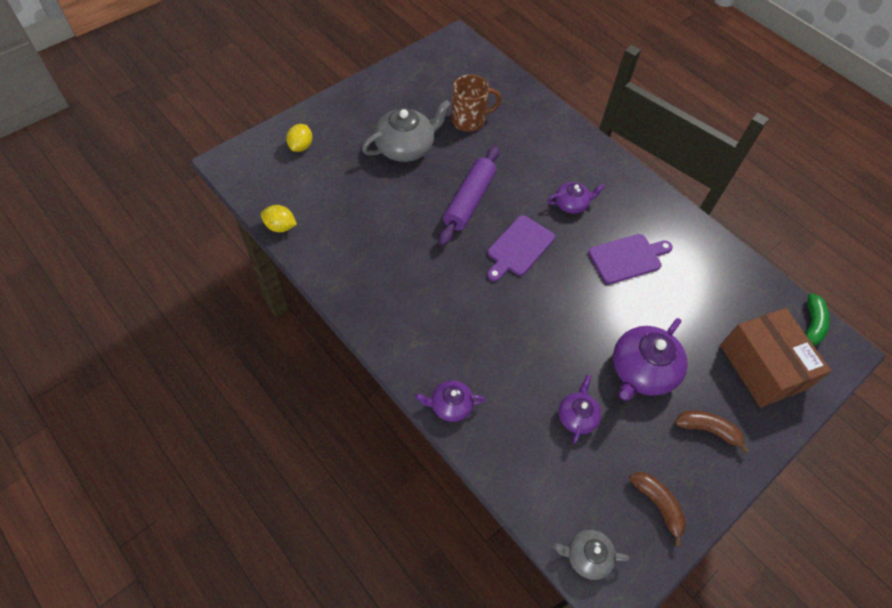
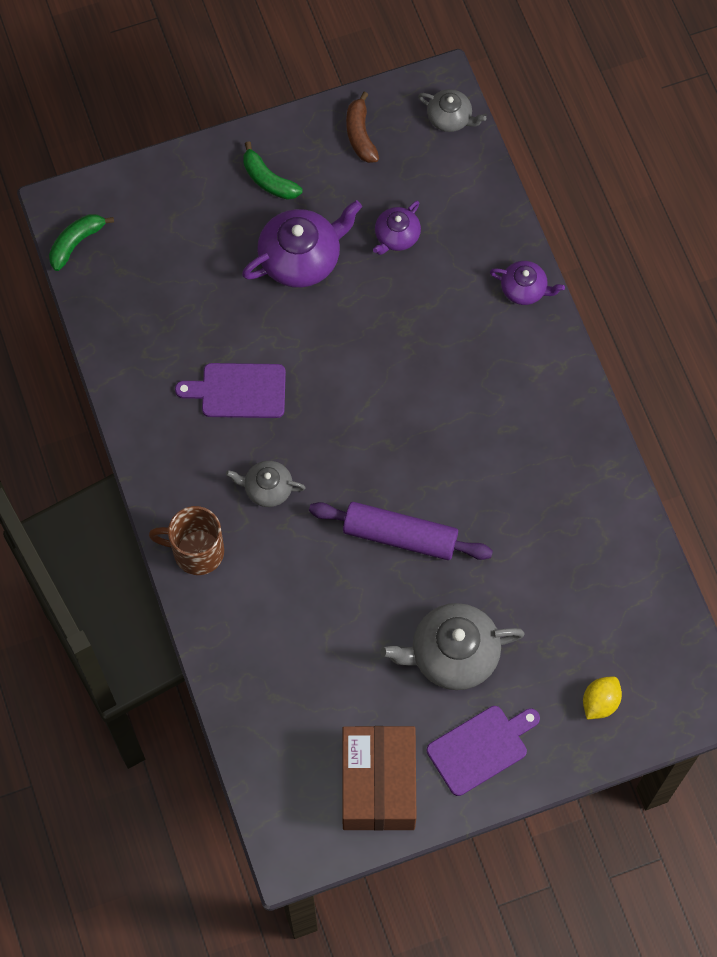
camera: 155 degrees left, 10 degrees up
(280, 226) = (657, 574): yellow lemon -> none
(469, 120) = (342, 674): brown mug -> brown mug (196, 551)
(469, 201) = (400, 536): purple rolling pin -> purple rolling pin turned 60 degrees clockwise
(519, 247) = (366, 448): purple cutting board -> purple cutting board (481, 748)
(571, 204) = (267, 488): purple teapot -> grey teapot
(708, 430) = (268, 180): brown banana -> green banana
(762, 367) = (166, 219): brown box -> brown box (378, 784)

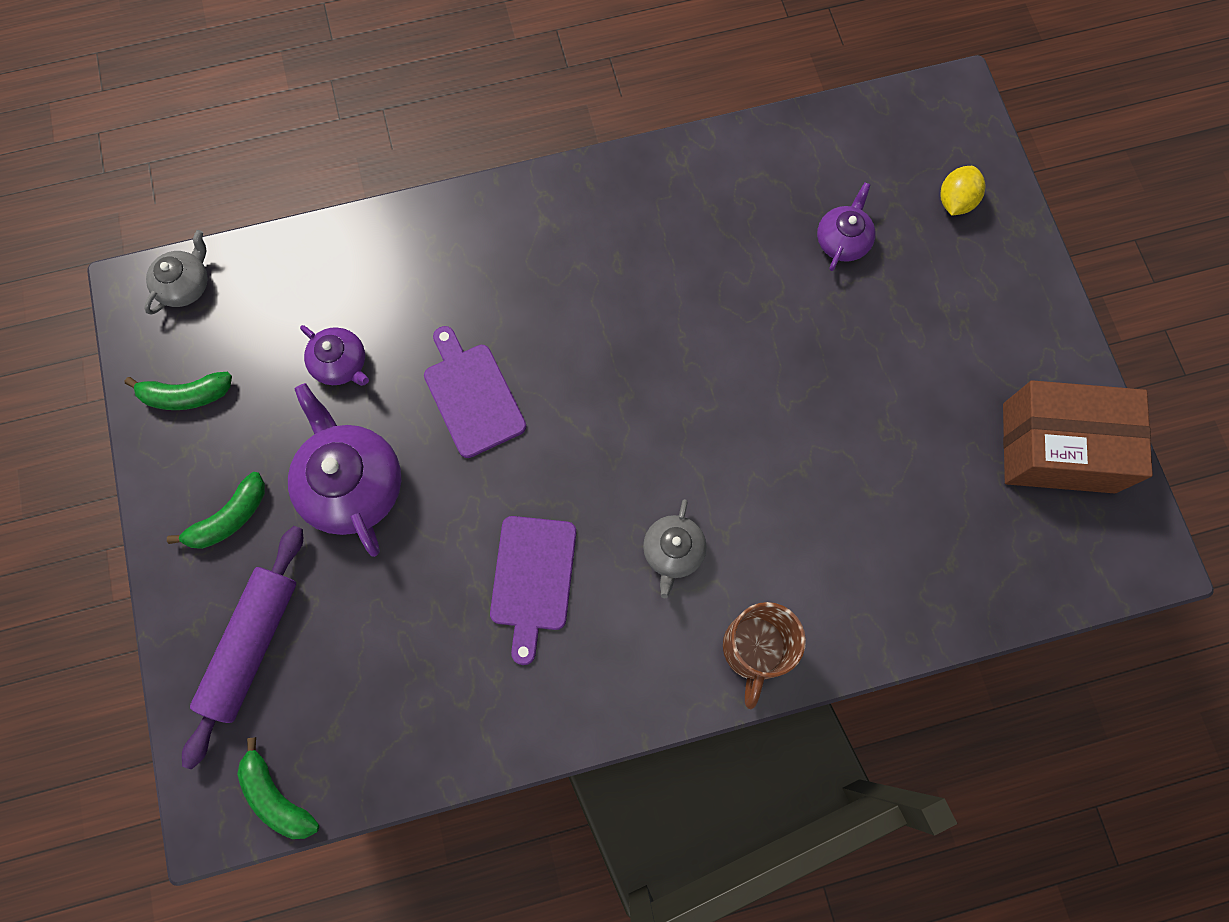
camera: 85 degrees left, 5 degrees up
(360, 134) = (186, 395): brown banana -> green banana
(400, 536) = (746, 395): purple rolling pin -> purple rolling pin (252, 645)
(452, 654) = (897, 350): grey teapot -> none
(481, 748) = (1011, 330): purple cutting board -> purple cutting board (472, 395)
(524, 289) = (437, 224): purple teapot -> purple teapot (842, 240)
(600, 702) = (955, 201): yellow lemon -> yellow lemon turned 75 degrees clockwise

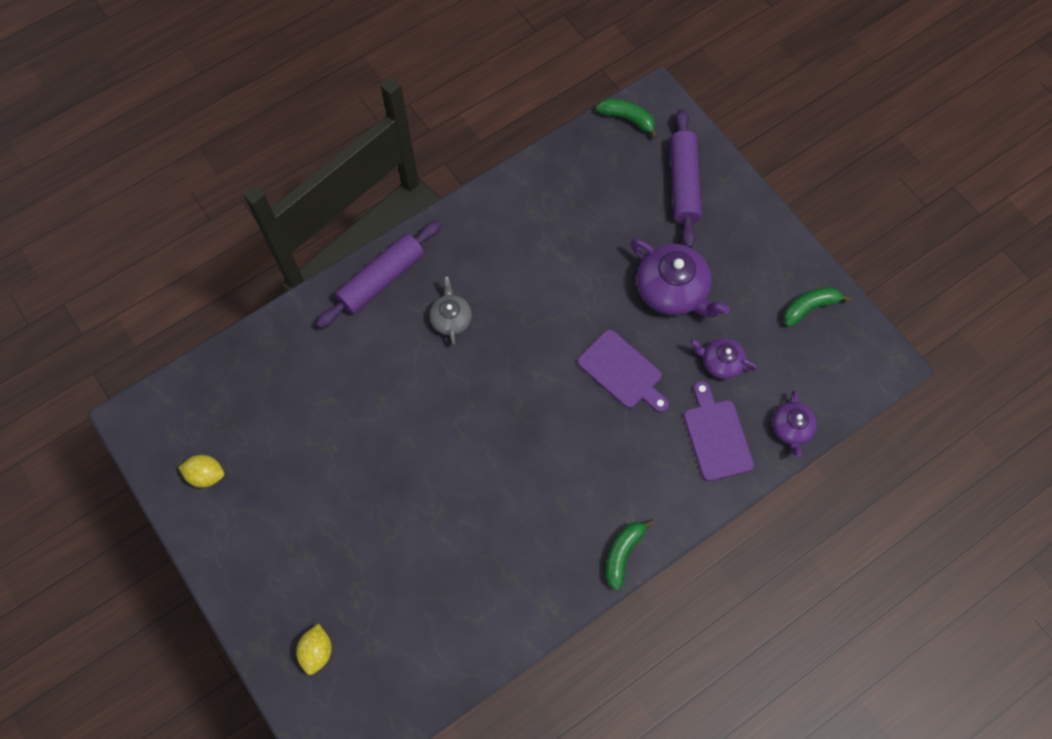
camera: 160 degrees right, 5 degrees down
(185, 285) = (857, 379): grey teapot -> none
(229, 518) = (737, 245): green banana -> green banana (623, 553)
(533, 579) = (533, 273): purple cutting board -> purple cutting board (716, 436)
(754, 649) = (381, 279): brown mug -> purple rolling pin
(842, 240) = (398, 584): purple teapot -> purple teapot (791, 428)
(1058, 447) = (206, 475): brown box -> yellow lemon

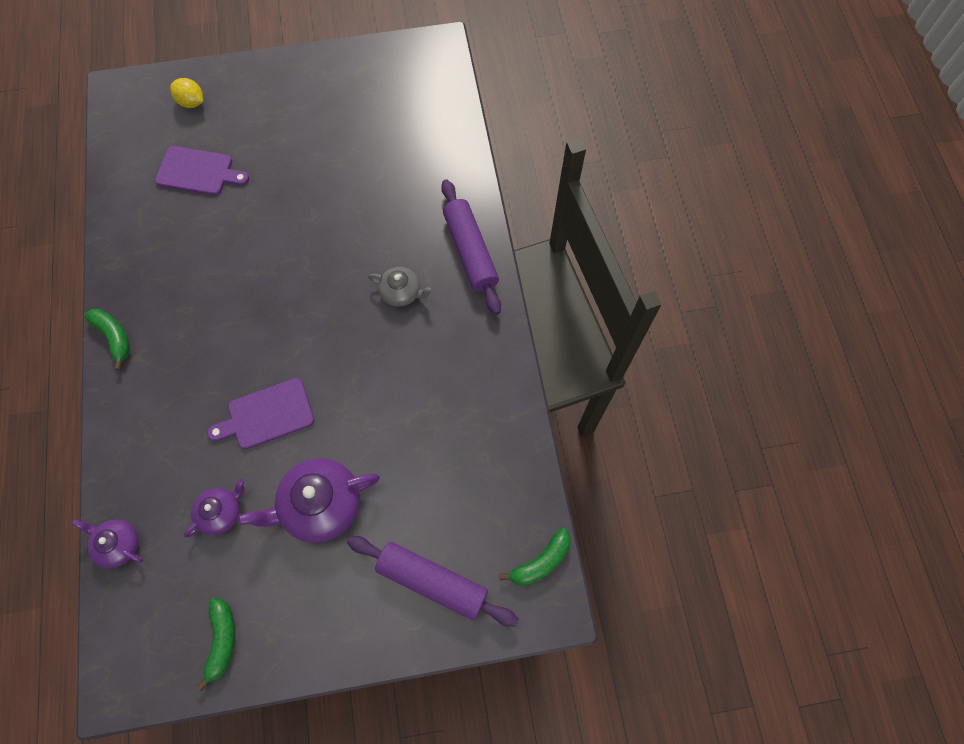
camera: 115 degrees right, 0 degrees up
(206, 475) = (367, 76): yellow lemon -> none
(716, 436) = (157, 469): purple cutting board -> purple cutting board (198, 172)

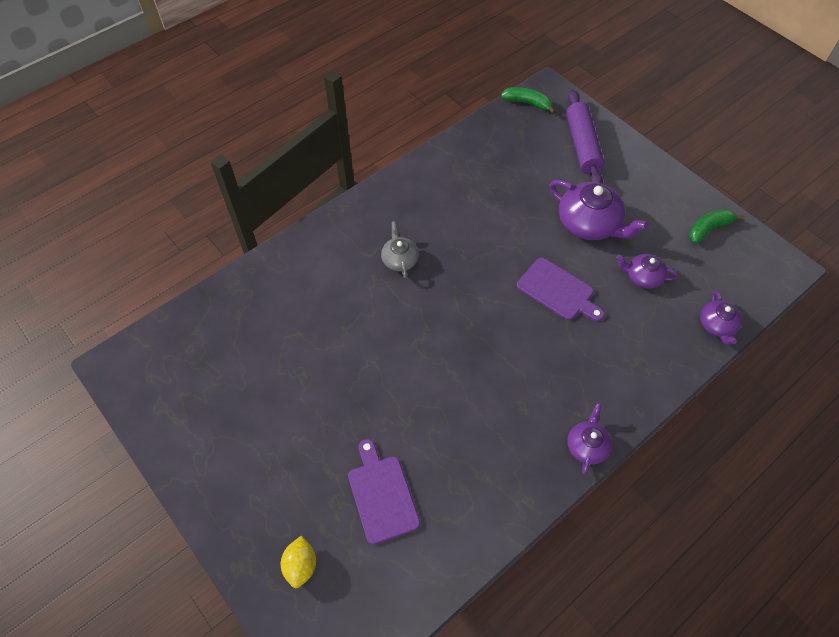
camera: 120 degrees left, 10 degrees down
(114, 337) = (587, 445): green banana -> purple teapot
(470, 252) = (335, 233): purple rolling pin -> none

